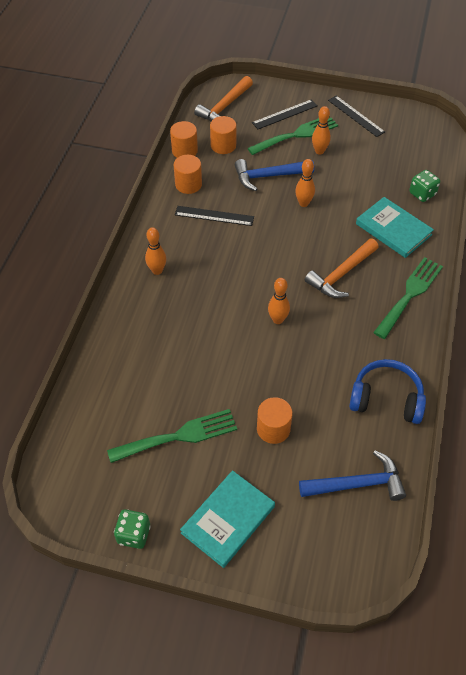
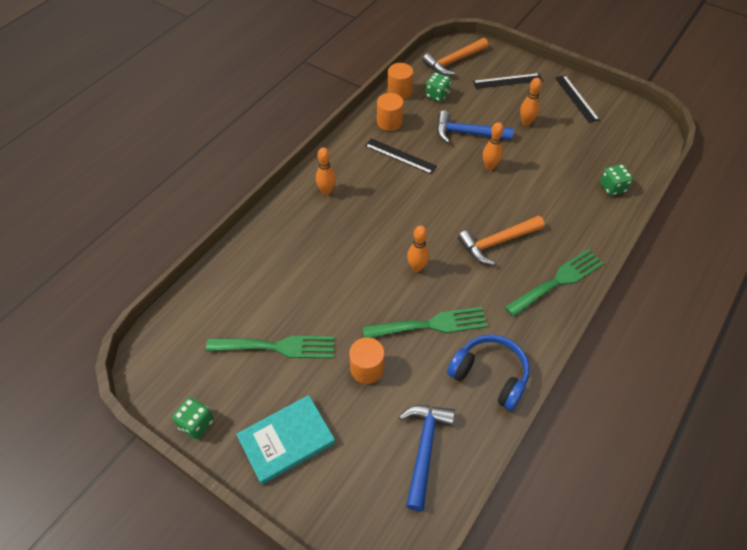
camera: 20 degrees right, 0 degrees up
(223, 145) = (437, 95): orange cylinder -> green dice
(297, 135) = (511, 102): green fork -> green fork (431, 324)
(357, 484) = (424, 449): blue hammer -> blue hammer turned 90 degrees counterclockwise
(393, 229) = (568, 214): turquoise book -> none

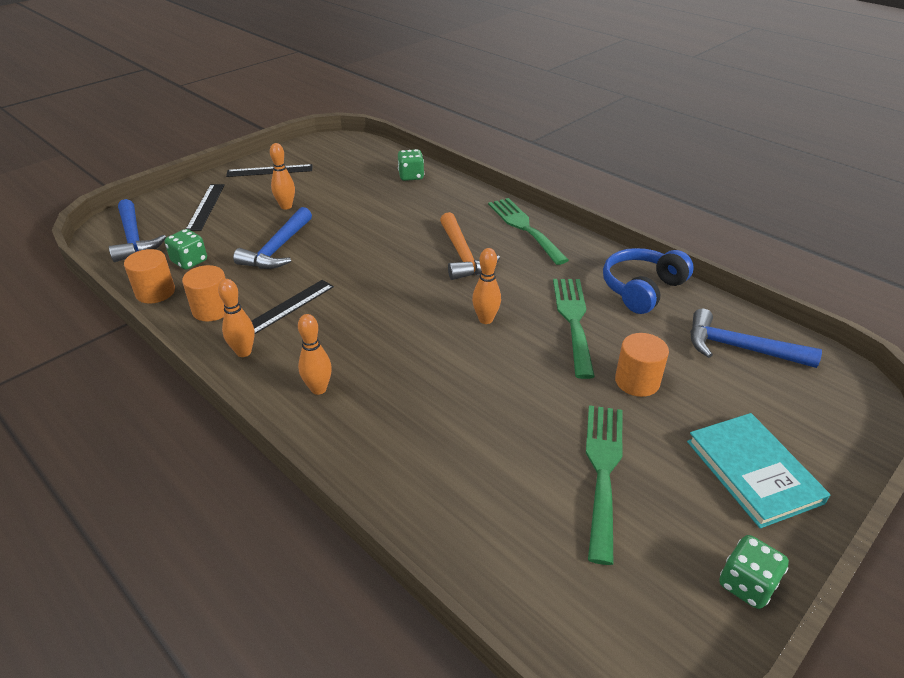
camera: 80 degrees left, 15 degrees down
(454, 61) = (134, 238): orange hammer -> blue hammer
(489, 166) = (343, 242): orange bowling pin -> orange bowling pin (244, 352)

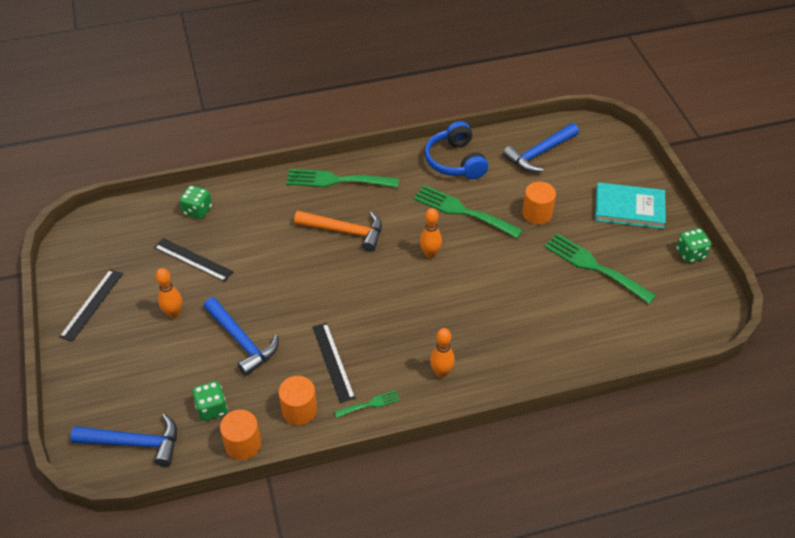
camera: 60 degrees left, 10 degrees up
(206, 206) = (120, 373): black ruler -> black ruler (193, 260)
(244, 352) = (370, 404): orange bowling pin -> green fork

